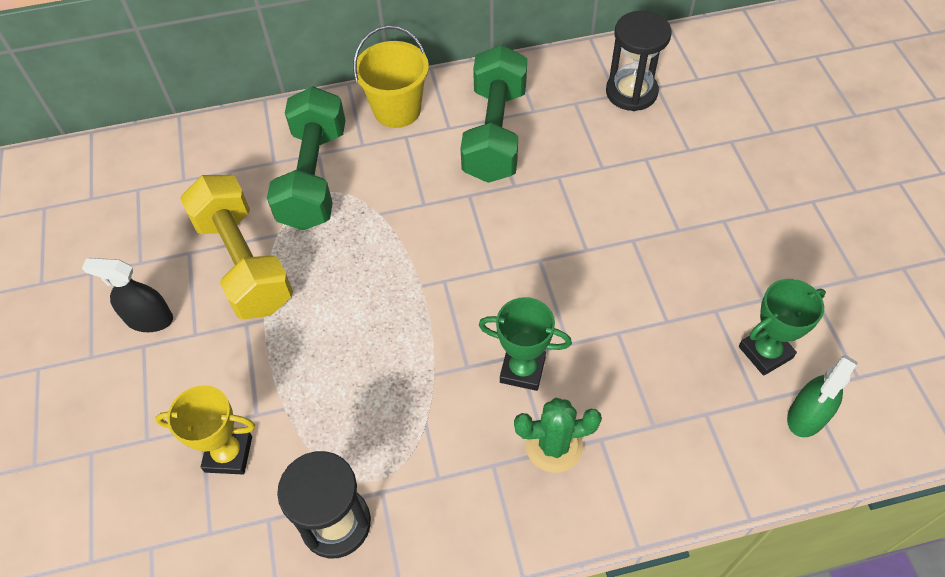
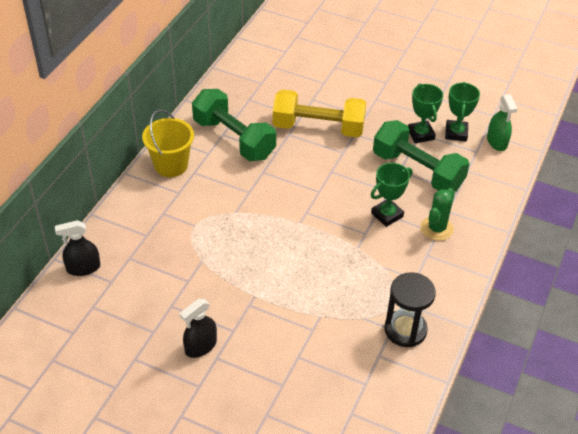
camera: 55 degrees left, 10 degrees down
(184, 145) = (83, 268): none -> black spray bottle
(228, 454) = (326, 353): yellow trophy -> none
(244, 263) = (206, 285): yellow dumbbell -> yellow dumbbell (318, 128)
(314, 177) = (178, 224): green dumbbell -> green dumbbell (417, 171)
(631, 92) = (266, 77): black hourglass -> none
(714, 312) = (421, 134): none -> green trophy

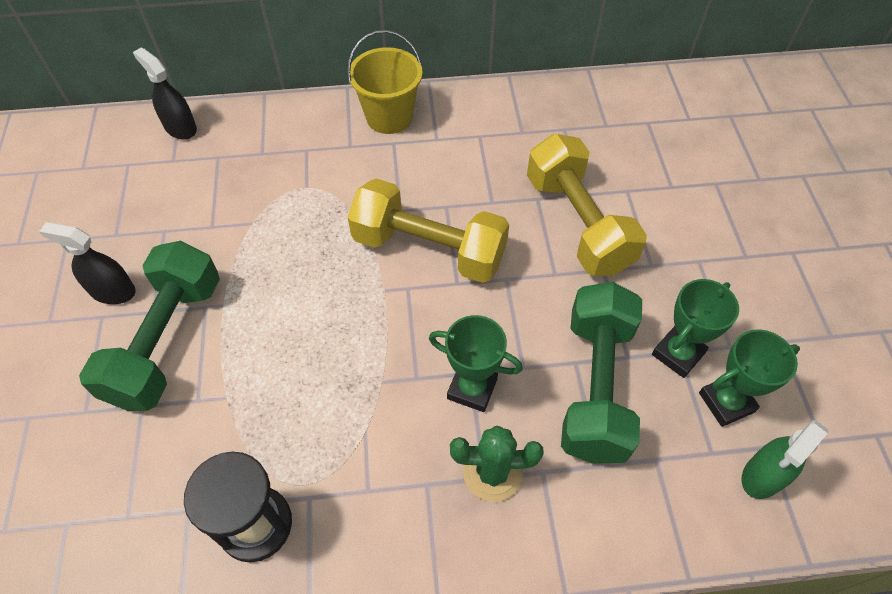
camera: 60 degrees right, 10 degrees up
(234, 139) = (481, 150): green dumbbell -> green dumbbell (167, 341)
(287, 192) = (429, 249): none -> yellow dumbbell

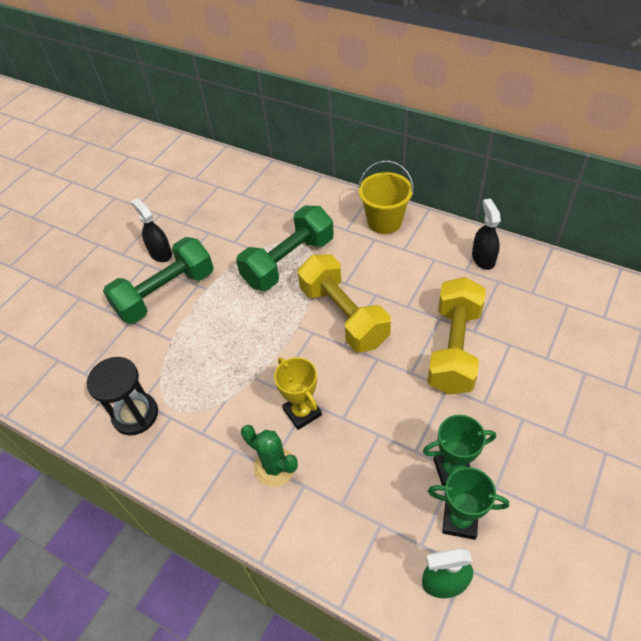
camera: 40 degrees right, 5 degrees down
(180, 127) = (259, 177): black spray bottle -> black spray bottle (483, 258)
(472, 388) = (302, 412): green trophy -> yellow trophy
(595, 386) = (378, 456): green dumbbell -> green dumbbell (288, 262)

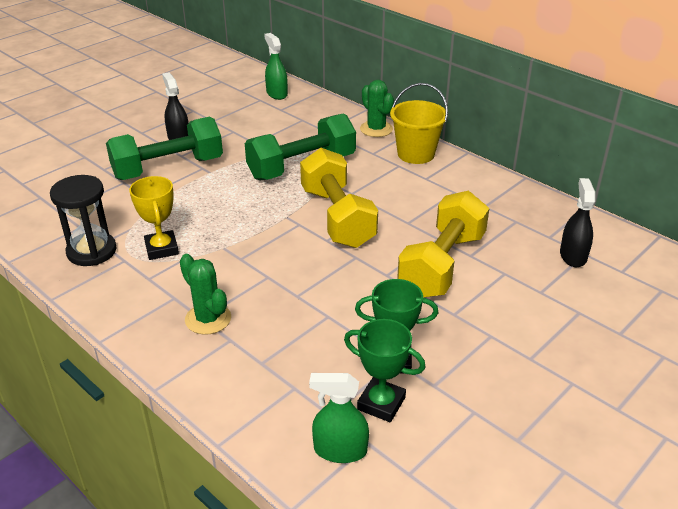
camera: 10 degrees right, 15 degrees down
(230, 175) = (277, 94): none -> green spray bottle
(302, 412) = (257, 283): yellow trophy -> yellow trophy (162, 249)
(338, 199) = (376, 129): none -> green cactus
(483, 258) = (508, 200): black spray bottle -> black spray bottle (573, 256)

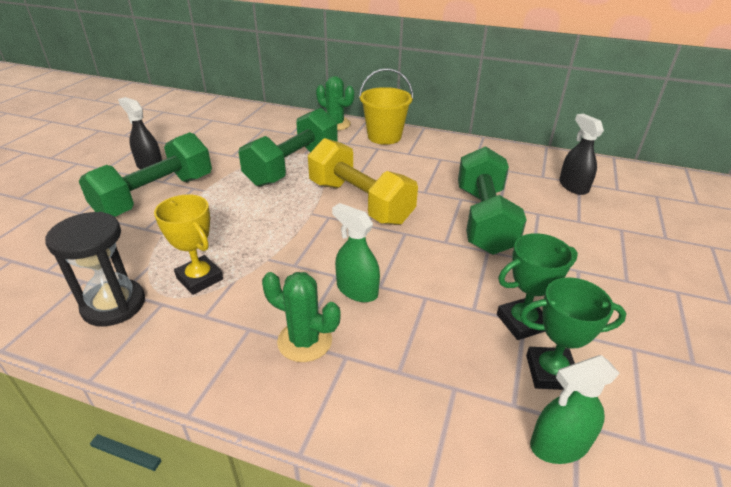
camera: 25 degrees left, 0 degrees up
(277, 94) = (225, 112): green spray bottle -> green spray bottle (357, 290)
(442, 264) = (483, 220): yellow dumbbell -> green dumbbell

